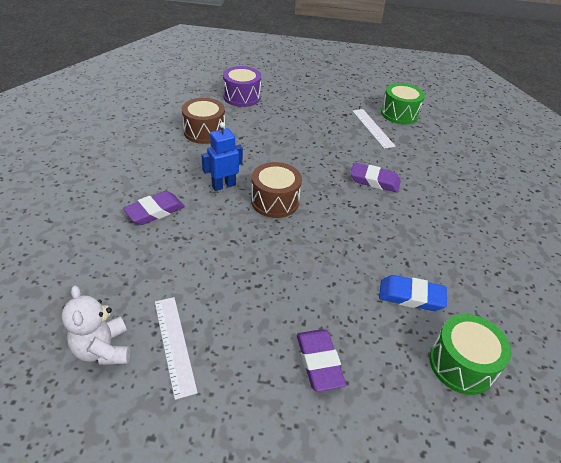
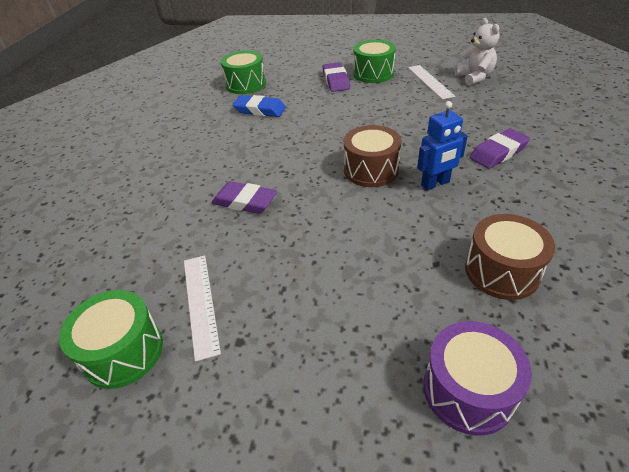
camera: 170 degrees left, 0 degrees up
(258, 378) = (373, 73): none -> green drum

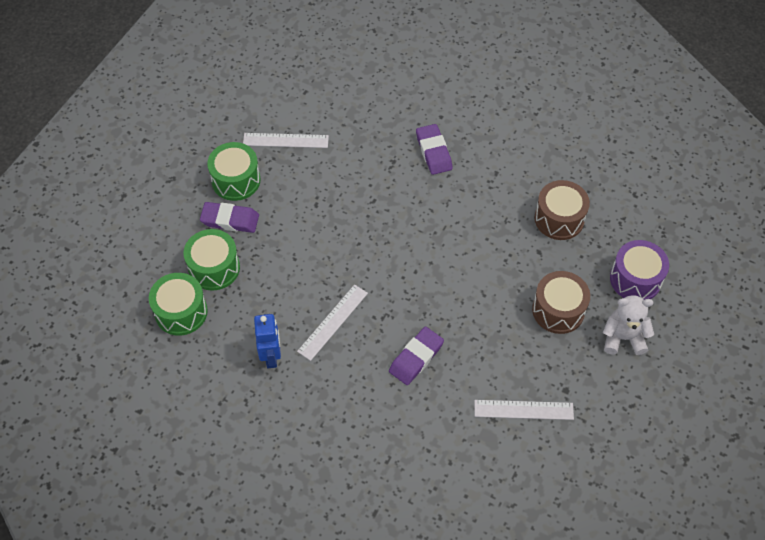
camera: 75 degrees left, 15 degrees up
(123, 351) = (551, 465): green drum -> green drum (214, 268)
(260, 110) = (255, 311): blue eraser -> none
(265, 146) = (333, 322): none -> white ruler
(371, 170) = (415, 249): brown drum -> brown drum (558, 310)
(435, 184) = (454, 213): blue robot -> blue robot (271, 356)
(474, 77) = (300, 102): white teddy bear -> white teddy bear (623, 337)

